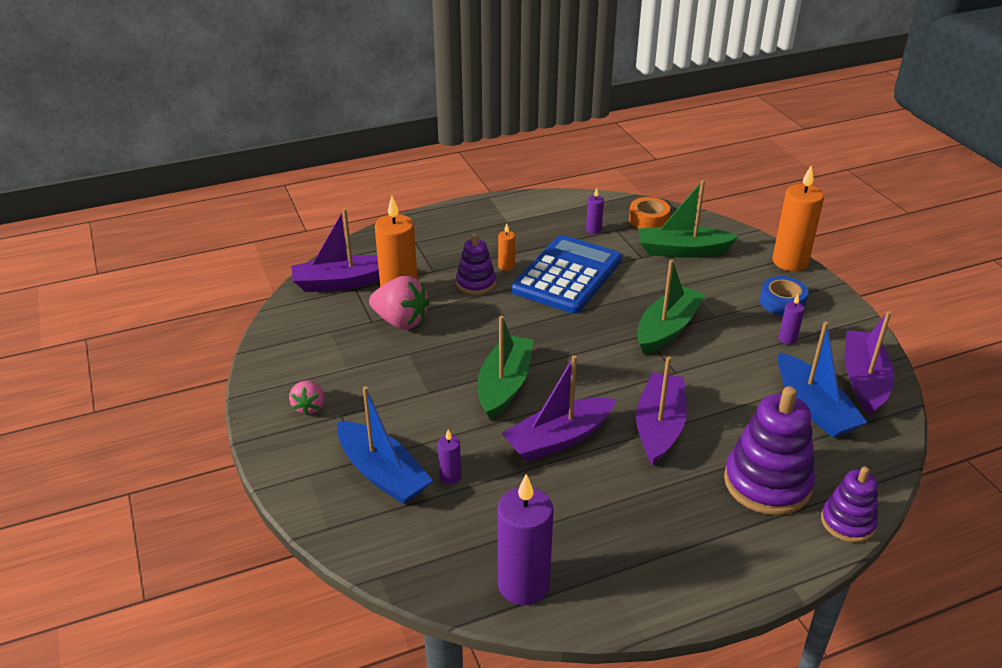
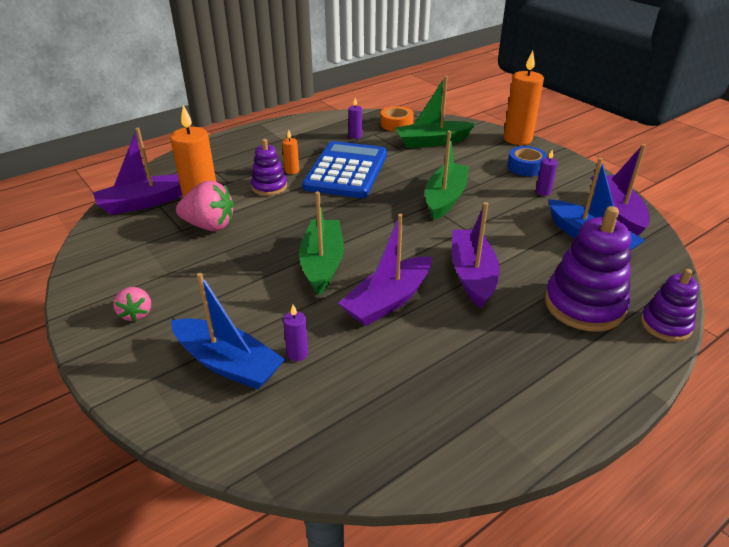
camera: 15 degrees left, 0 degrees up
(523, 585) = (406, 445): purple candle -> none

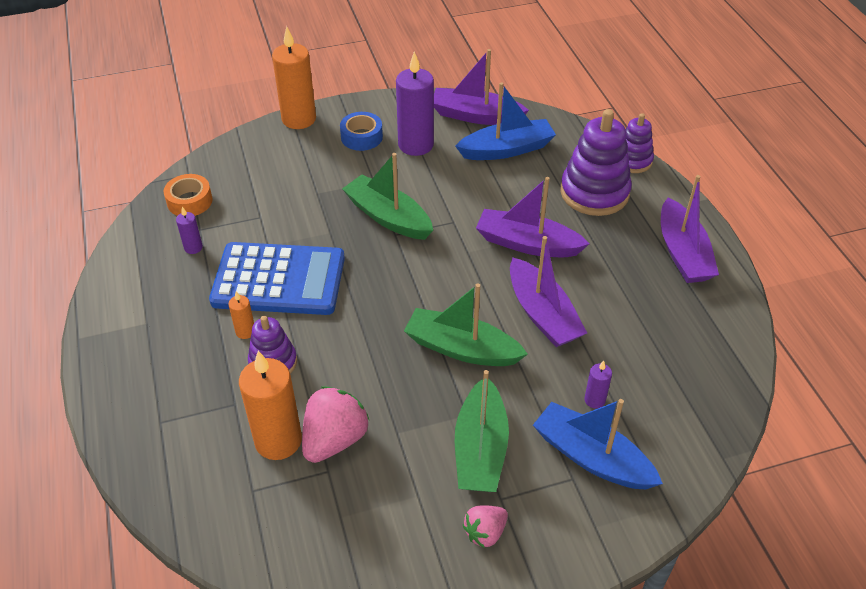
camera: 70 degrees left, 10 degrees up
(136, 314) = (485, 532): pink strawberry -> pink strawberry turned 135 degrees clockwise
(144, 202) = (234, 507): purple boat -> purple boat (682, 253)
(228, 363) = (592, 457): blue boat -> blue boat turned 105 degrees counterclockwise
(346, 171) = (279, 280): blue calculator -> blue calculator turned 150 degrees clockwise
(432, 142) = (258, 185): green boat -> green boat (480, 449)
(543, 192) = (415, 145): purple candle -> purple candle, size x2.15

